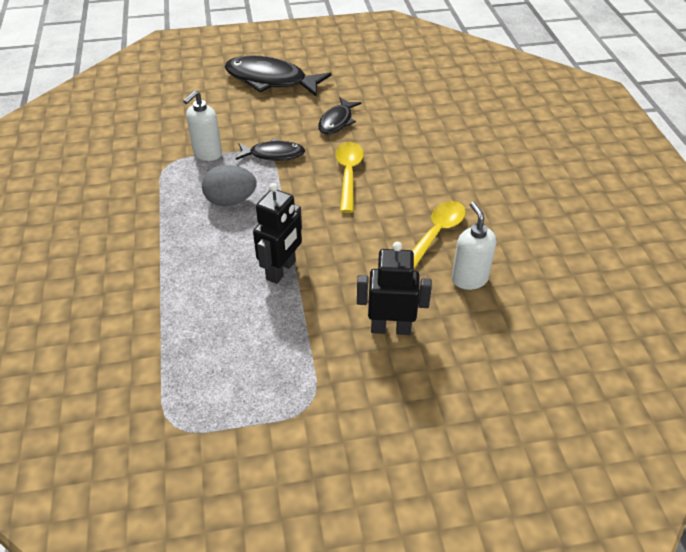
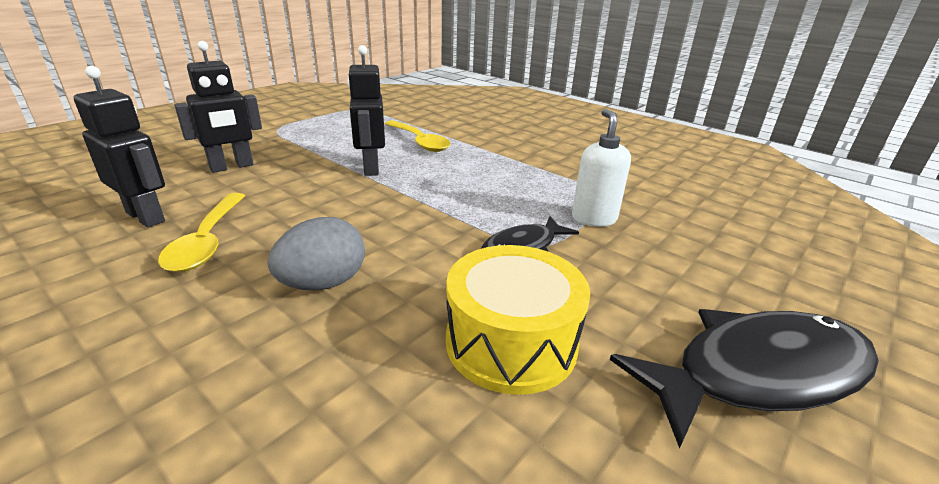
camera: 140 degrees right, 15 degrees down
(230, 201) = (491, 192): grey egg -> grey egg (323, 283)
(337, 121) = (511, 342): black fish -> yellow drum
(348, 174) = (391, 264): yellow spoon -> yellow spoon (419, 142)
(469, 279) = (146, 217): white soap dispenser -> black robot

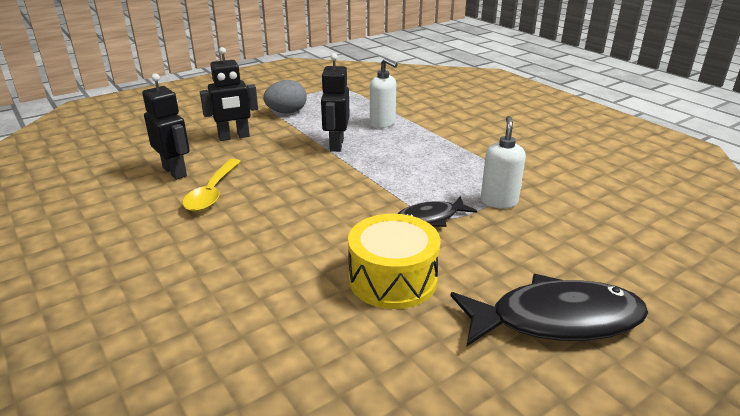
camera: 15 degrees right, 0 degrees up
(323, 283) = (282, 228): grey egg -> grey egg (286, 112)
(419, 142) = (383, 124): yellow spoon -> white soap dispenser

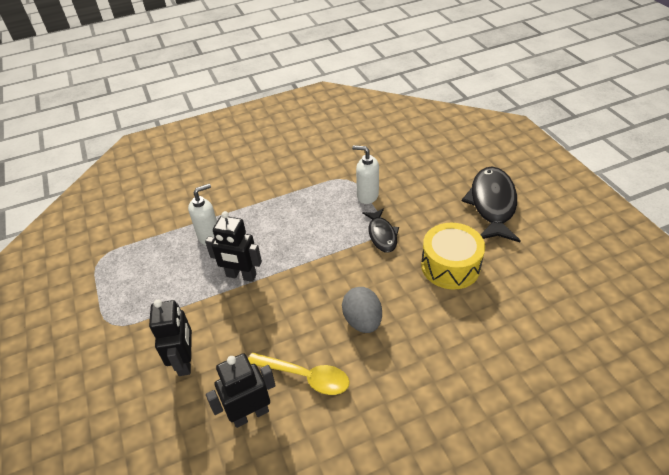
camera: 75 degrees left, 15 degrees up
(286, 112) = (141, 311): grey egg -> grey egg (362, 321)

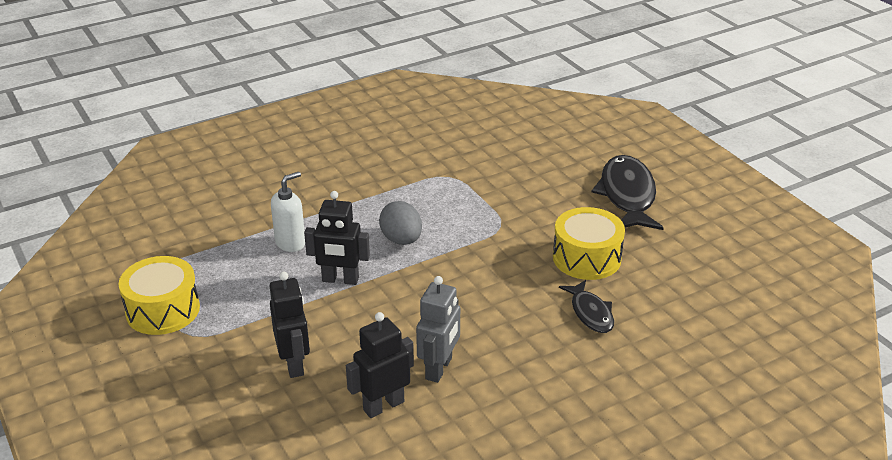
camera: 10 degrees left, 10 degrees down
(95, 297) = (163, 310): none -> yellow drum
(306, 376) = (439, 369): yellow spoon -> grey robot
(362, 321) = (494, 314): grey egg -> grey egg (401, 240)
(367, 196) = (477, 193): white soap dispenser -> none
(382, 235) = (502, 231): black fish -> black fish (590, 313)

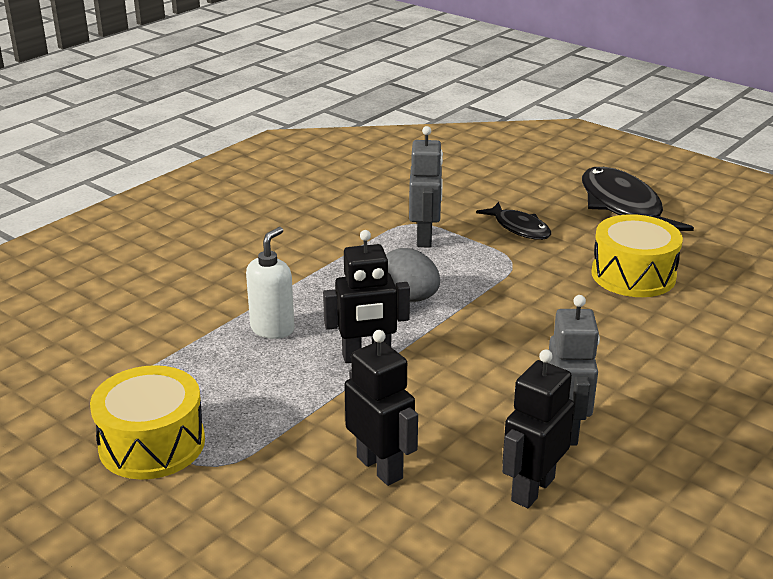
camera: 20 degrees left, 5 degrees down
(449, 191) = (425, 238): none -> grey robot
(590, 313) = (685, 329): black fish -> black fish (519, 228)

